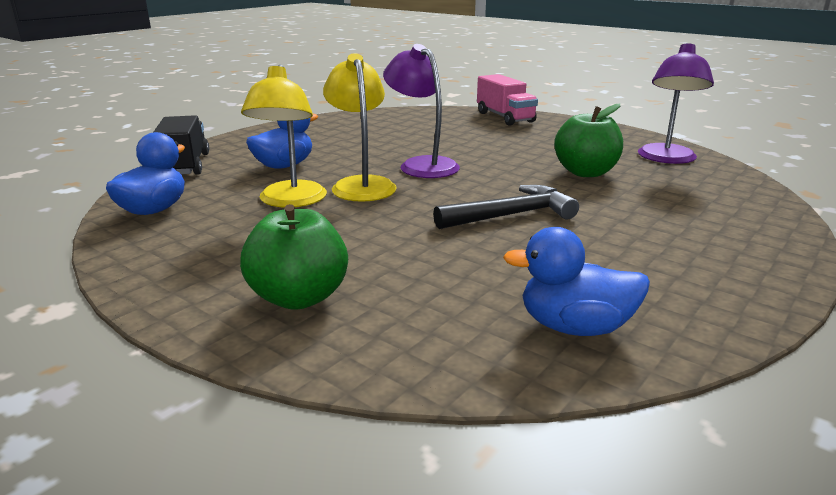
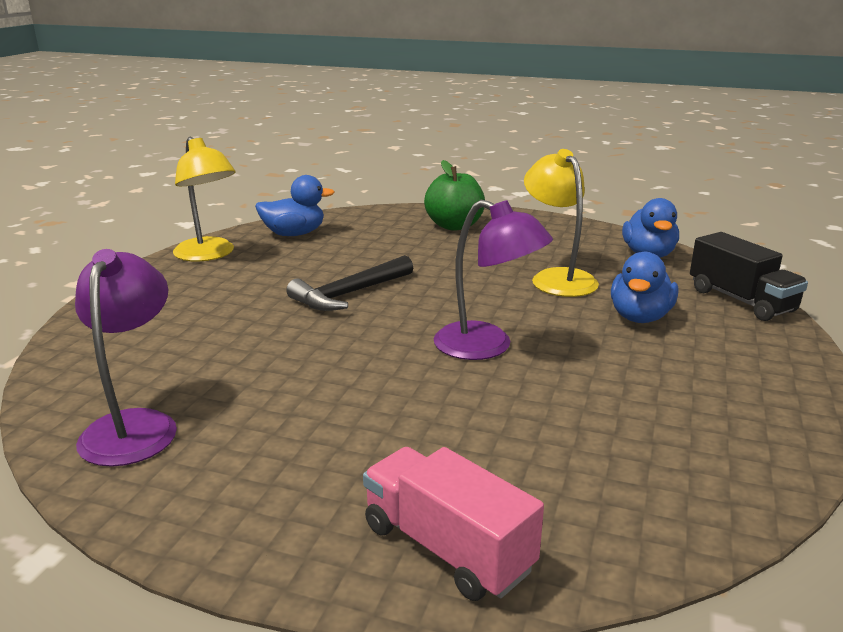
camera: 160 degrees right, 0 degrees up
(361, 185) = (520, 305): yellow lamp -> yellow lamp (208, 255)
(585, 172) = (271, 368): green apple -> none

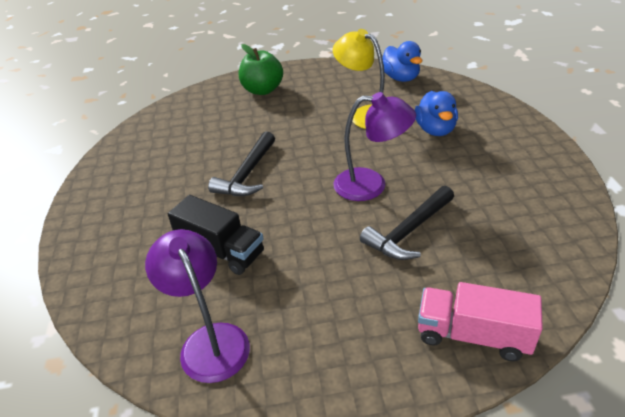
camera: 25 degrees left, 15 degrees up
(208, 255) = (108, 174): yellow lamp -> none
(294, 234) = (155, 133): blue duck -> none
(484, 407) = (409, 231): none -> black hammer
(741, 300) = (476, 98): black truck -> black truck (221, 250)

